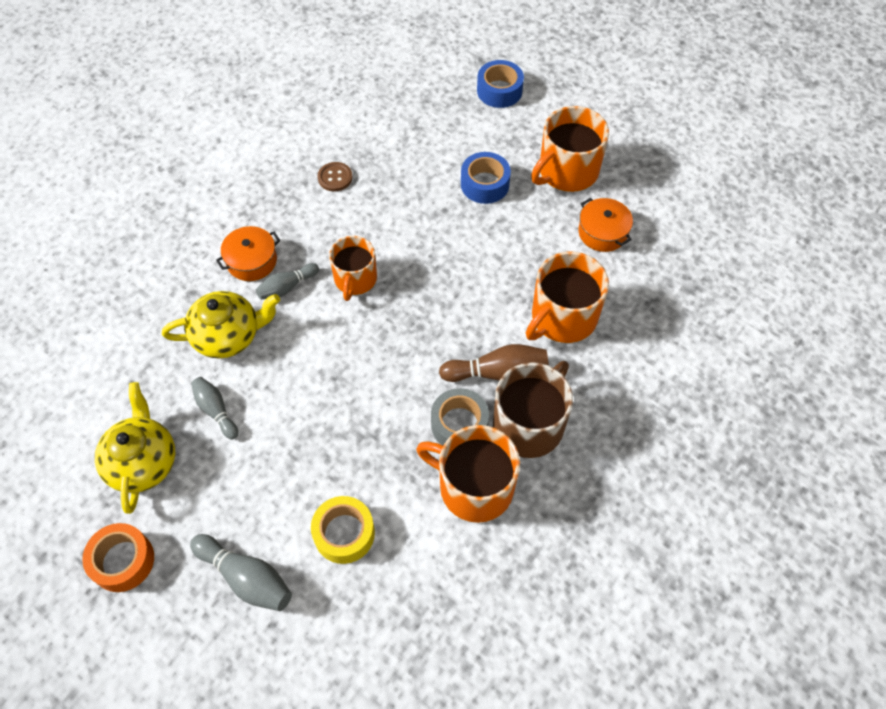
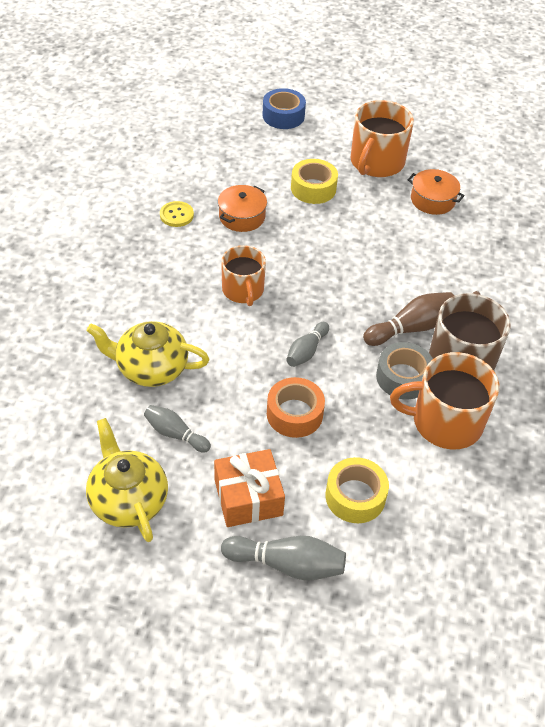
camera: 25 degrees left, 10 degrees down
(123, 561) = (158, 592): orange tape -> orange tape (294, 414)
(228, 335) = (150, 368): yellow teapot -> yellow teapot turned 135 degrees counterclockwise
(247, 498) = (248, 497): none -> orange gift
(252, 261) = (137, 301): orange pot -> orange pot (242, 216)
(287, 287) = (183, 313): grey bowling pin -> grey bowling pin (306, 351)
(335, 177) = (176, 215): brown button -> yellow button
(485, 184) = (313, 188): blue tape -> yellow tape
(562, 317) = (439, 271): orange mug -> none

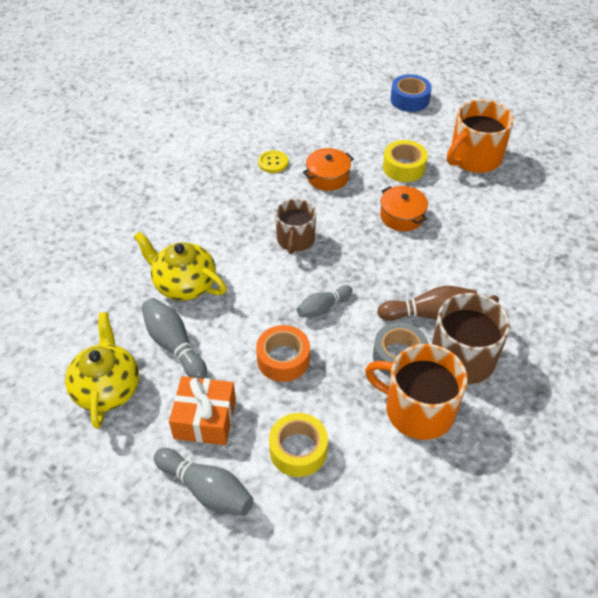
camera: 25 degrees right, 0 degrees up
(175, 434) = (174, 345): grey bowling pin -> grey bowling pin, size x1.51
(243, 290) = (295, 240): orange mug -> brown mug
(432, 200) = (511, 204): orange pot -> orange pot (402, 216)

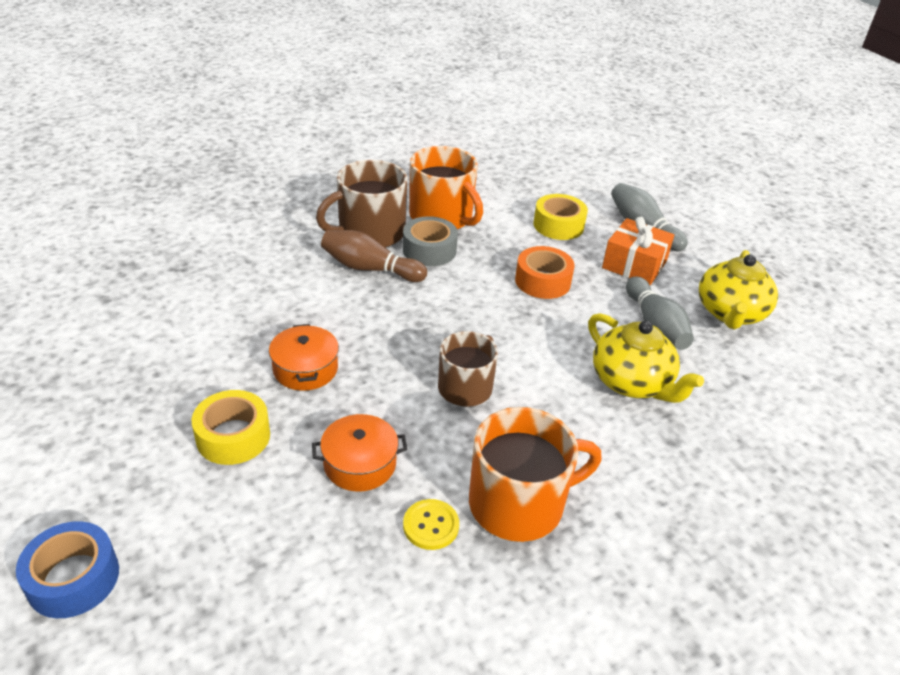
camera: 160 degrees left, 10 degrees down
(323, 307) = (477, 308): grey bowling pin -> none
(474, 158) = (117, 413): orange mug -> orange mug (519, 503)

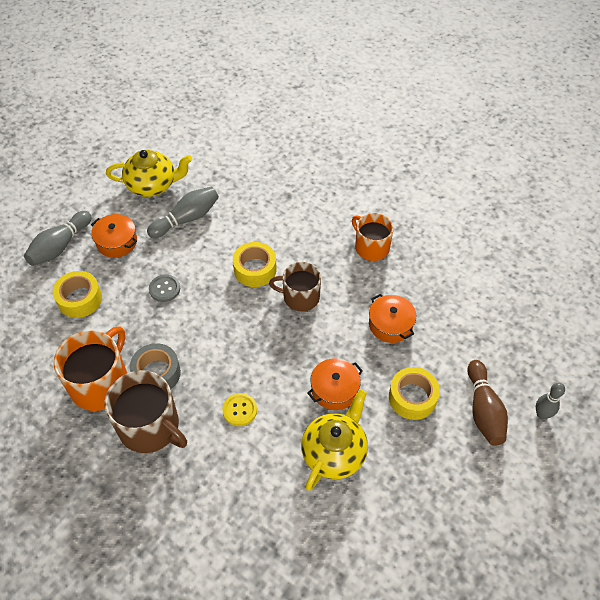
camera: 110 degrees left, 15 degrees up
(73, 578) = (542, 414): blue tape -> grey bowling pin
(370, 269) = (202, 403): brown bowling pin -> brown bowling pin (483, 410)
(431, 525) = (408, 278): yellow button -> yellow button (239, 410)
(519, 503) = (371, 247): orange mug -> orange mug, size x0.67
(536, 361) = (255, 269): none -> yellow tape
(542, 281) = (164, 289): orange tape -> grey button
(632, 382) = (249, 220): yellow teapot -> yellow teapot (334, 452)
(634, 264) = (117, 242): orange gift -> orange pot

